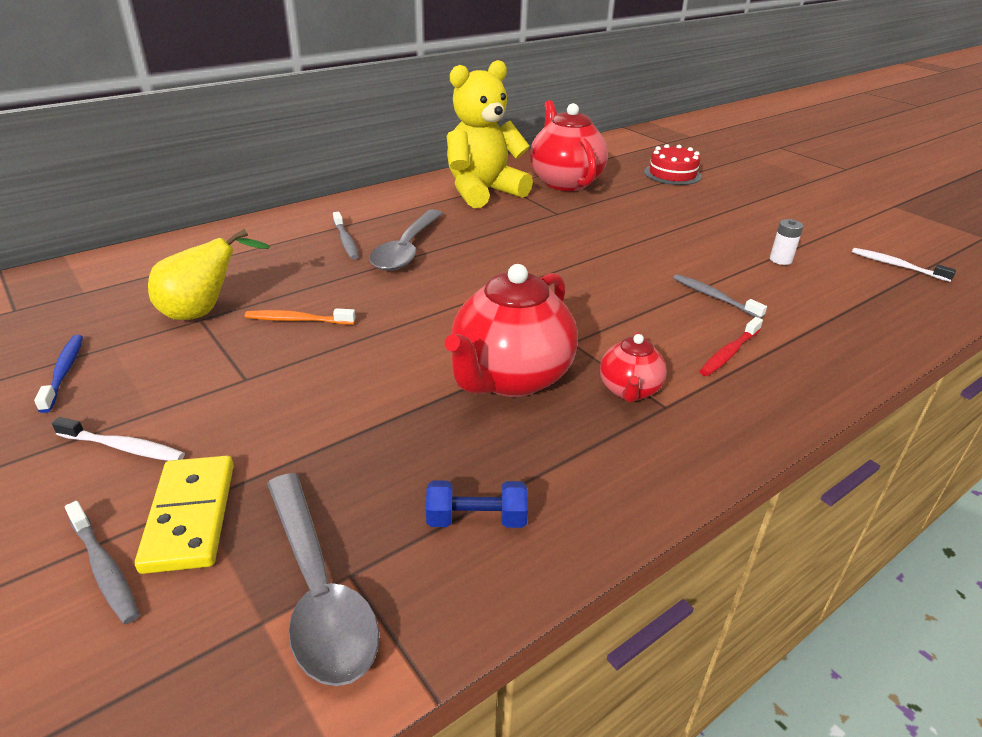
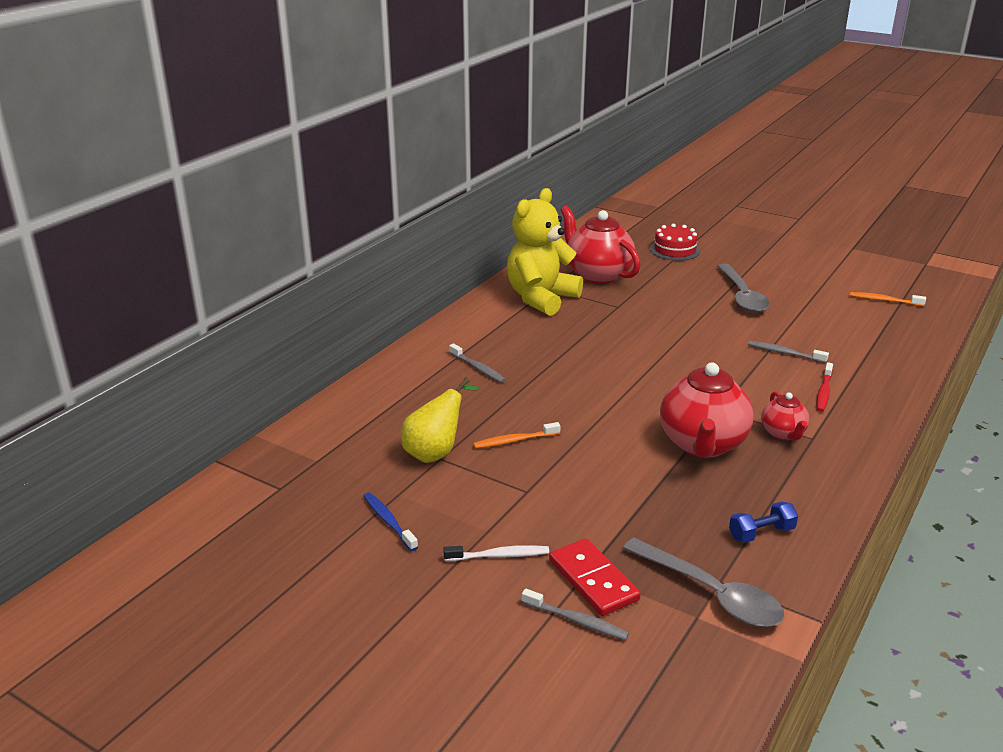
camera: 20 degrees left, 5 degrees down
(190, 516) = (593, 580): yellow domino -> red domino
(407, 249) = (534, 364): grey spoon -> grey spoon (742, 296)
(780, 260) = (807, 312): white battery -> none
(897, 266) = (884, 300): white toothbrush -> orange toothbrush

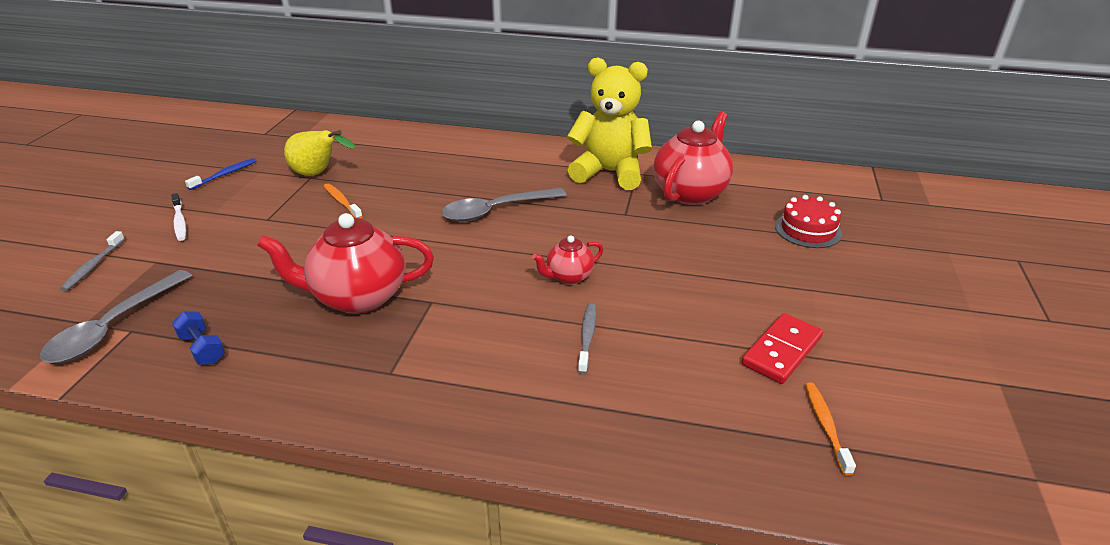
camera: 70 degrees right, 5 degrees up
(478, 368) = (456, 167): grey toothbrush -> none
(593, 580) = (142, 266): red domino -> red domino (782, 351)
(742, 296) = (722, 291): grey spoon -> grey spoon (496, 211)
(783, 433) = (393, 349): red teapot -> red teapot (568, 277)
(824, 392) = (501, 376): red toothbrush -> none

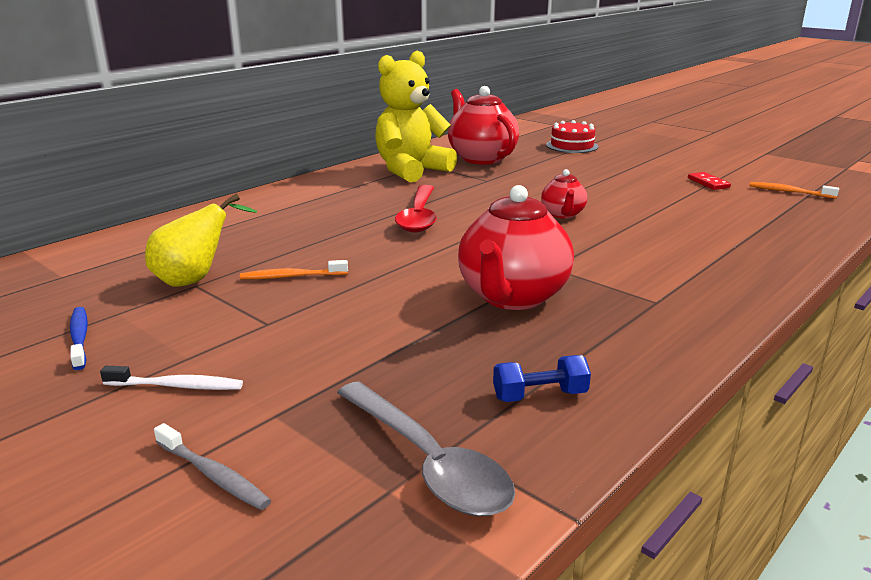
camera: 60 degrees left, 10 degrees down
(496, 211) = (419, 216): grey spoon -> red spoon
(587, 337) = (654, 225): grey toothbrush -> none
(782, 351) = (708, 183): red domino -> red domino, size x0.61

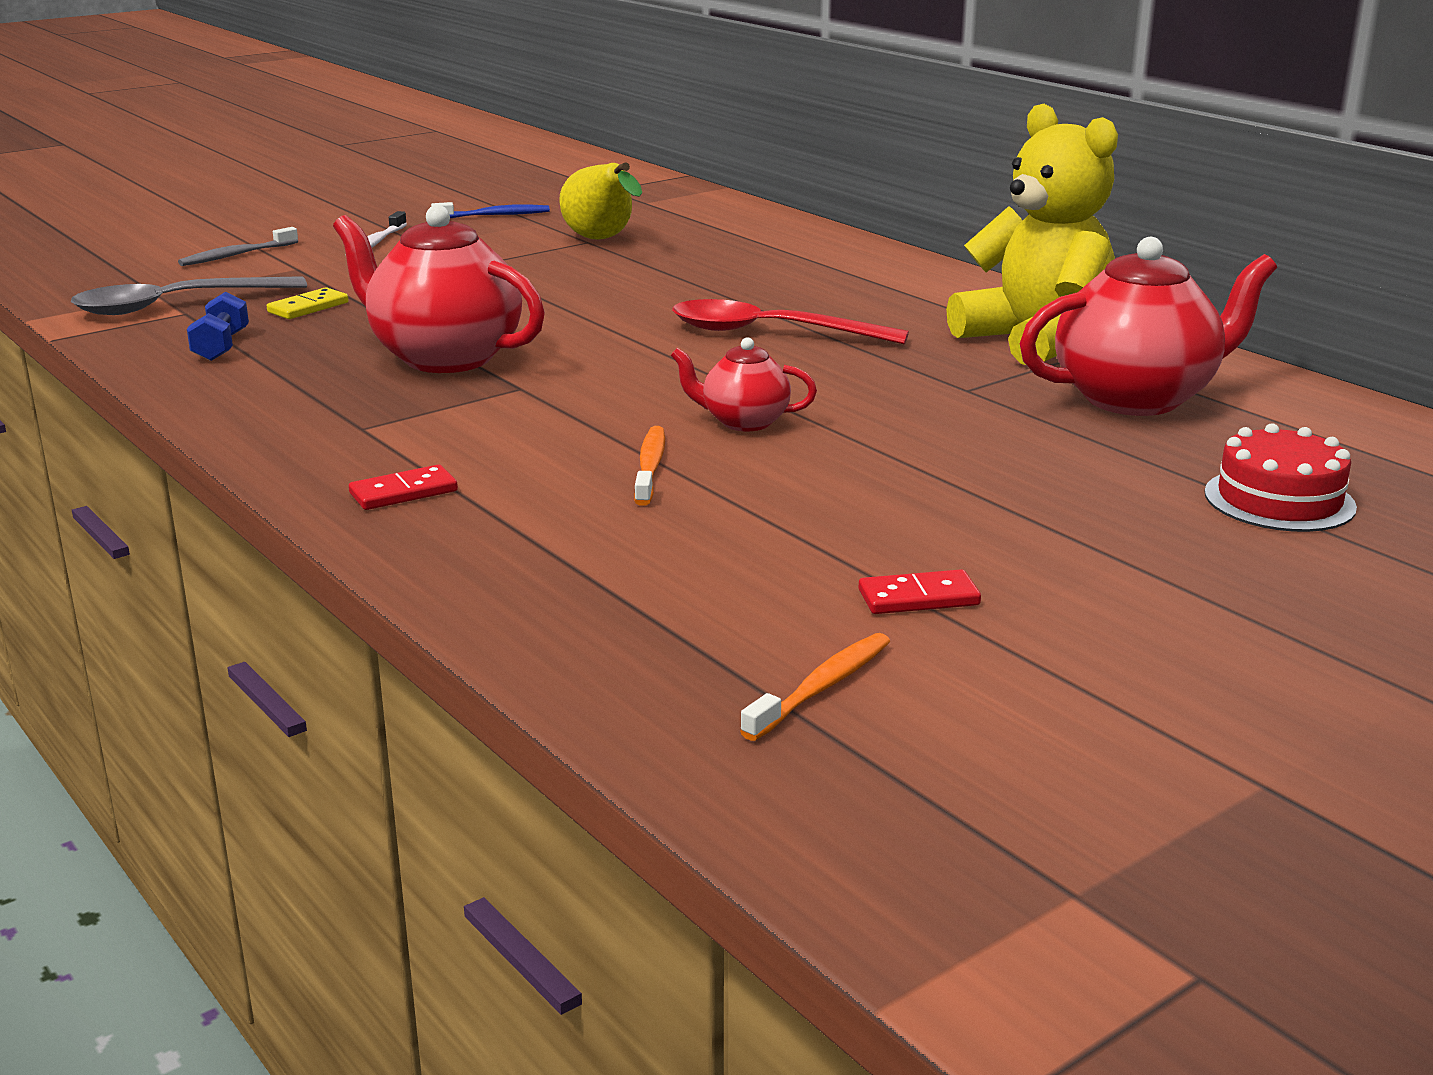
camera: 100 degrees right, 0 degrees up
(291, 276) = (583, 272): orange toothbrush -> orange toothbrush (650, 467)
(413, 377) = (308, 307): none -> yellow domino
(730, 274) = (403, 492): none -> red domino

